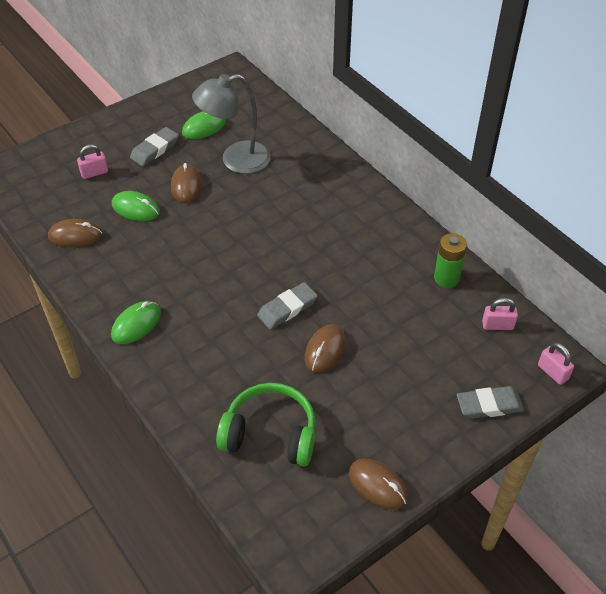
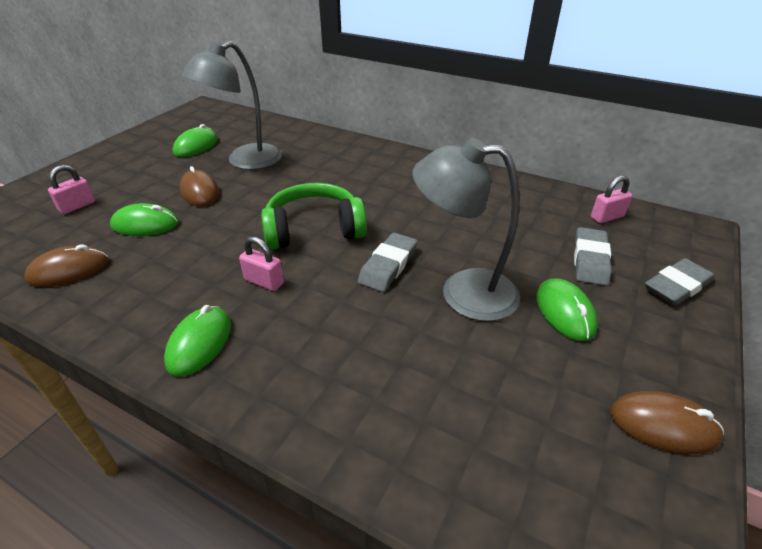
camera: 25 degrees left, 10 degrees down
(155, 149) = (147, 172): grey eraser -> grey eraser (590, 260)
(270, 434) = (475, 416): green headphones -> green headphones (314, 230)
(325, 350) = (463, 292): brown mouse -> grey lamp
(384, 392) = (565, 312): none -> green mouse
(446, 278) = (524, 195): green battery -> none
(552, 372) = (695, 238): pink padlock -> pink padlock (264, 281)

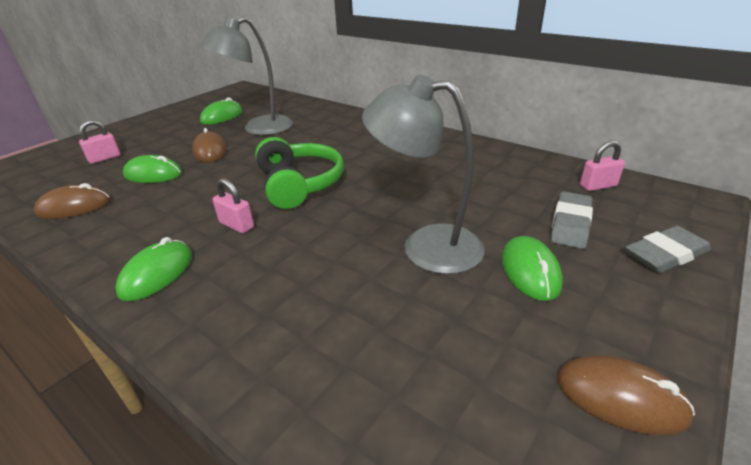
camera: 10 degrees right, 5 degrees down
(314, 230) = (299, 184): green headphones -> green headphones turned 75 degrees clockwise
(388, 265) = (358, 218): grey eraser -> none

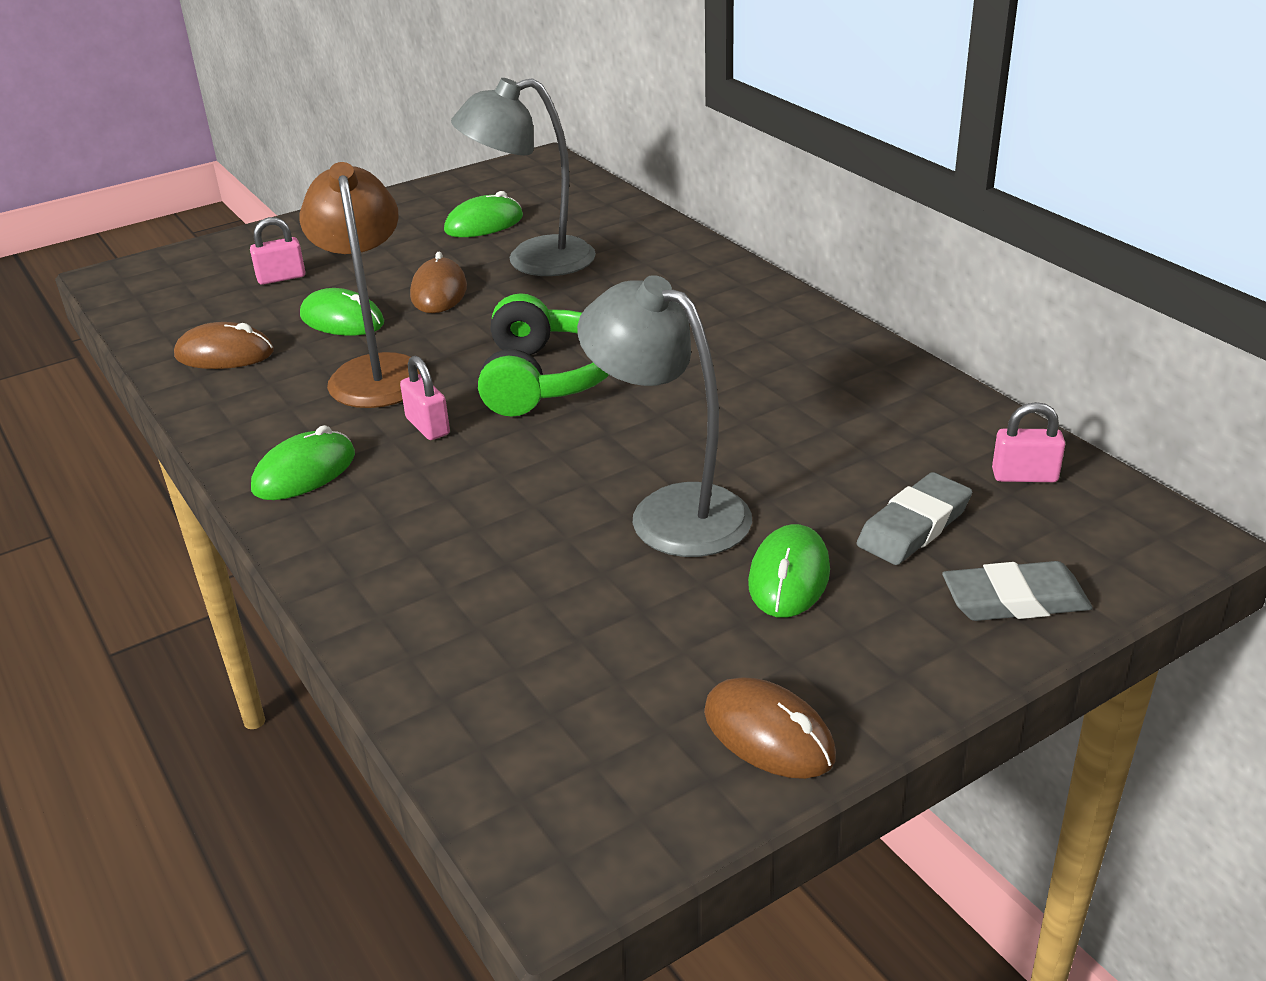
camera: 20 degrees right, 0 degrees up
(187, 198) = (376, 371): none -> brown lamp

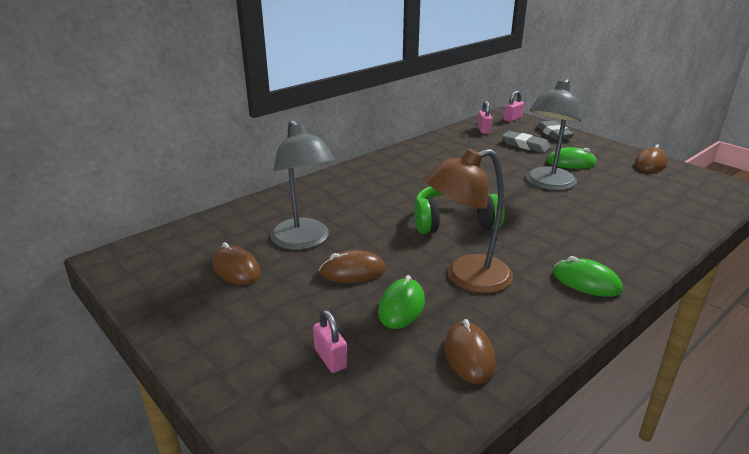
camera: 100 degrees left, 5 degrees down
(428, 426) = (518, 249): pink padlock -> pink padlock (512, 119)
(484, 224) = (236, 269): green mouse -> brown mouse

